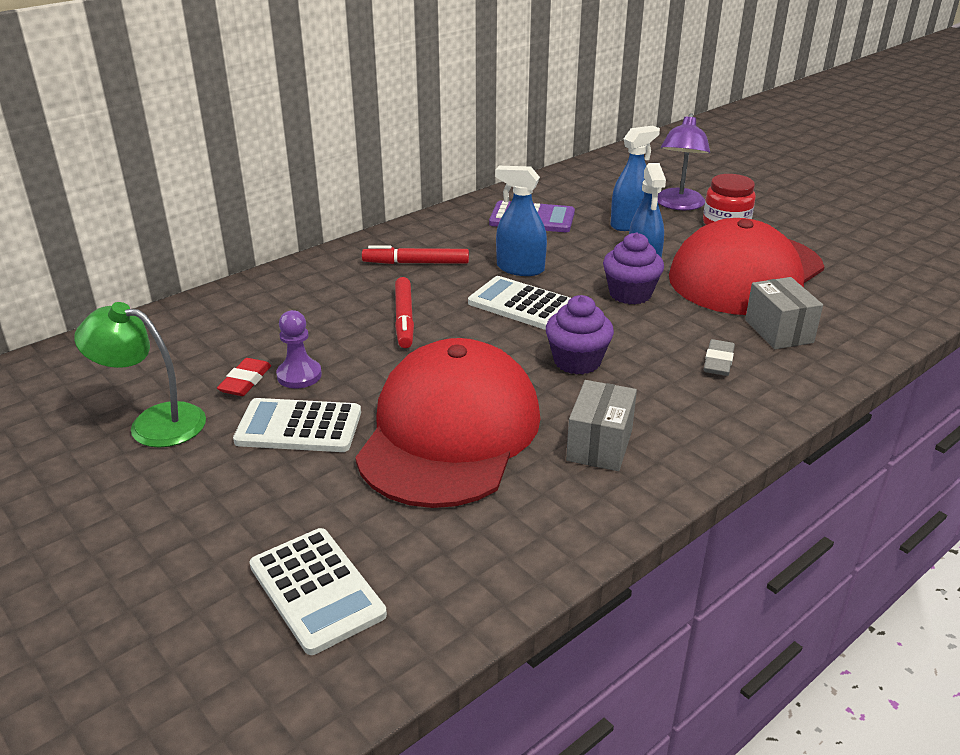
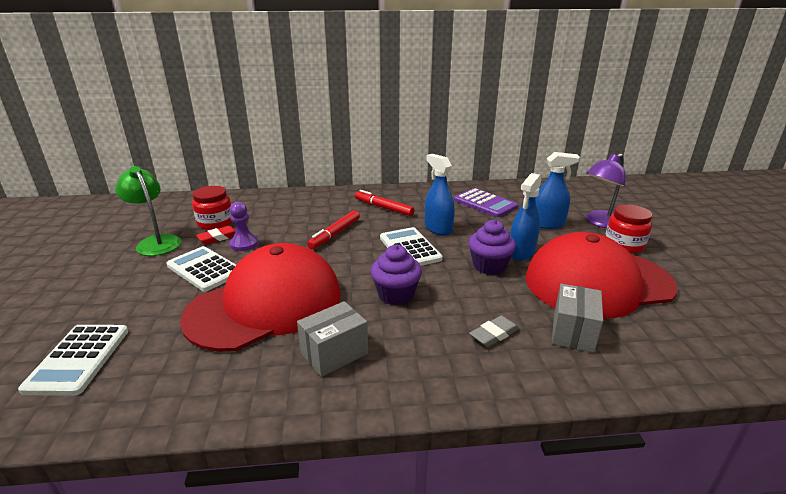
camera: 35 degrees right, 5 degrees down
(203, 363) = (215, 223): none -> red jar

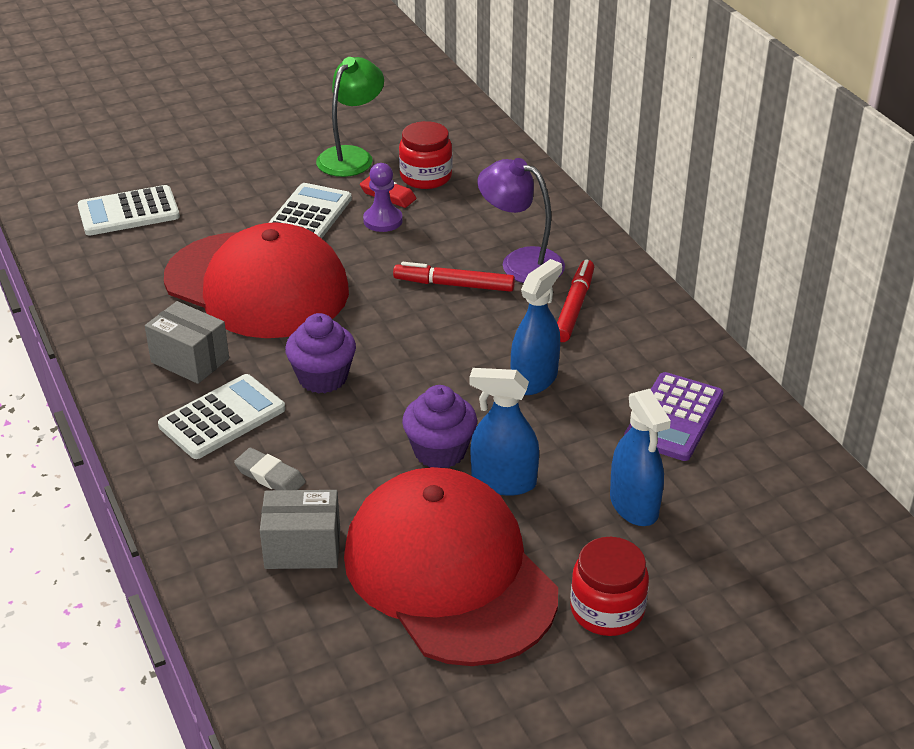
camera: 70 degrees right, 10 degrees up
(410, 248) = (451, 364): white calculator -> white calculator (222, 418)
(601, 222) = (689, 579): purple lamp -> purple lamp (521, 262)

